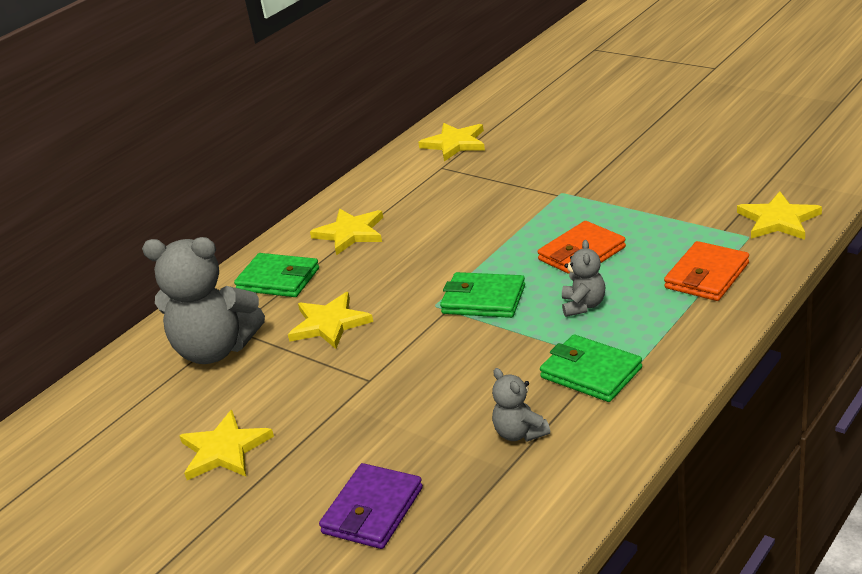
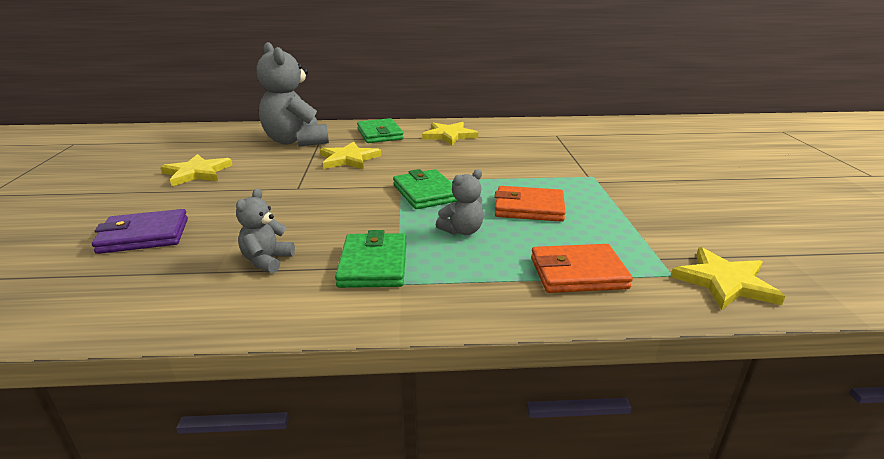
camera: 45 degrees right, 5 degrees down
(455, 144) = (588, 130): yellow star -> none

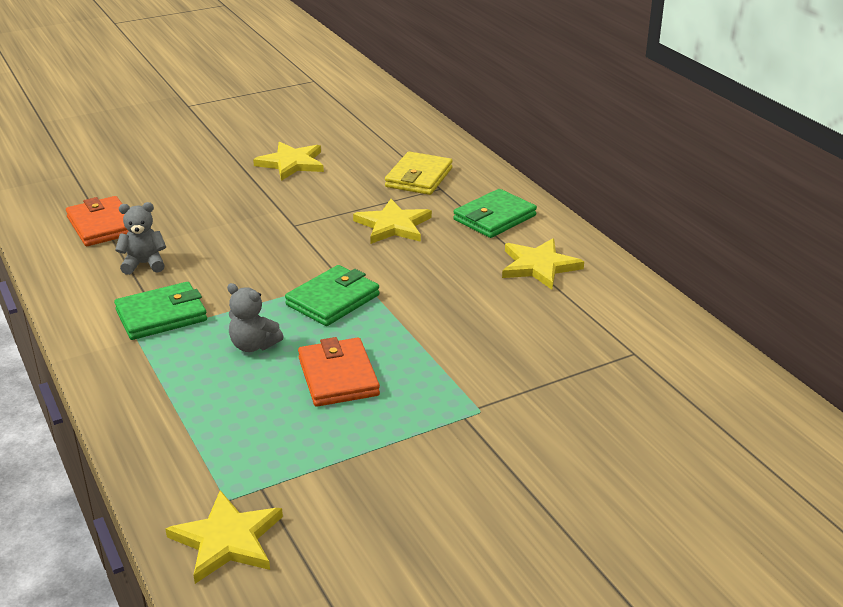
camera: 65 degrees right, 5 degrees up
(144, 236) = (157, 197): purple wallet -> none
(296, 141) = (419, 177): grey teddy bear -> yellow wallet
(578, 273) = (199, 434): orange wallet -> orange wallet (102, 225)

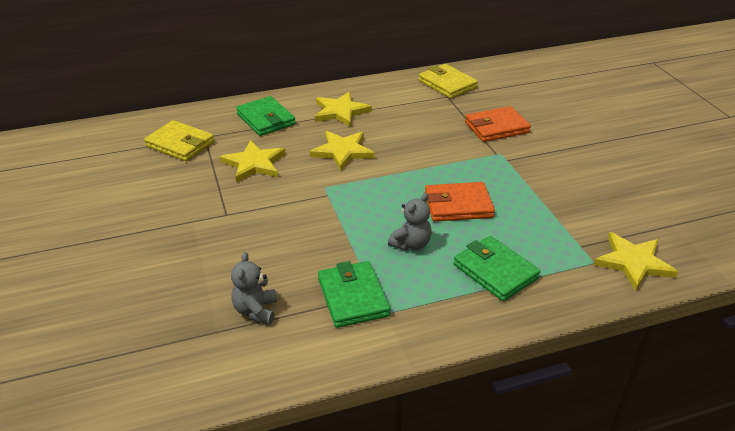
camera: 80 degrees left, 5 degrees up
(102, 225) = (157, 347): orange wallet -> orange wallet (496, 127)
(291, 163) = (103, 209): yellow star -> yellow star (342, 151)
(333, 300) = (356, 201): green wallet -> green wallet (495, 271)
(674, 350) = (447, 84): none -> yellow wallet

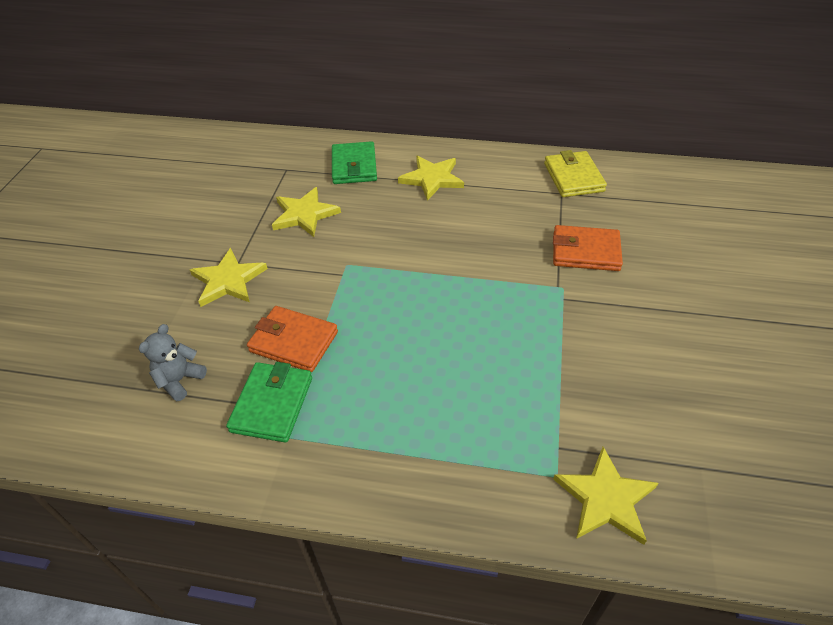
camera: 30 degrees right, 10 degrees up
(180, 144) = (259, 171): yellow wallet -> none
(342, 151) = (396, 228): yellow star -> yellow star (228, 280)
(411, 244) = (375, 365): grey teddy bear -> none
(458, 205) = (461, 337): orange wallet -> orange wallet (293, 342)
(495, 271) = (434, 437): green wallet -> none

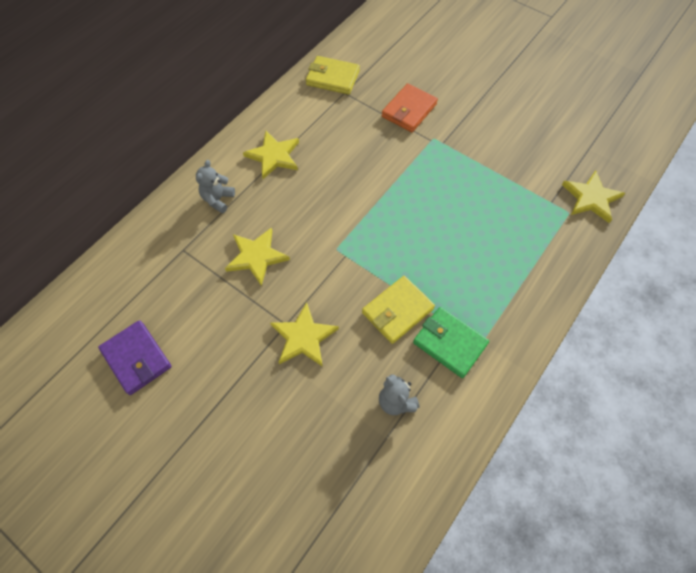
camera: 65 degrees left, 15 degrees up
(165, 189) = (137, 358): none -> purple wallet
(293, 342) = (397, 311): orange wallet -> yellow wallet
(354, 166) = (218, 199): green wallet -> grey teddy bear

